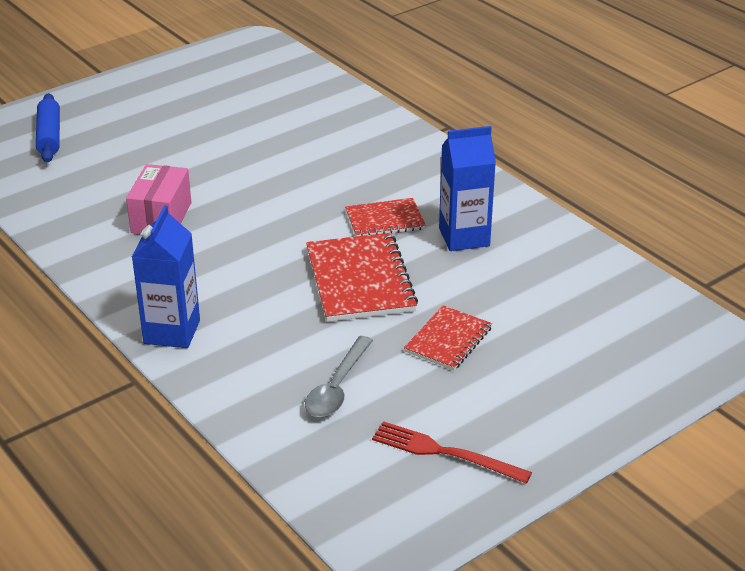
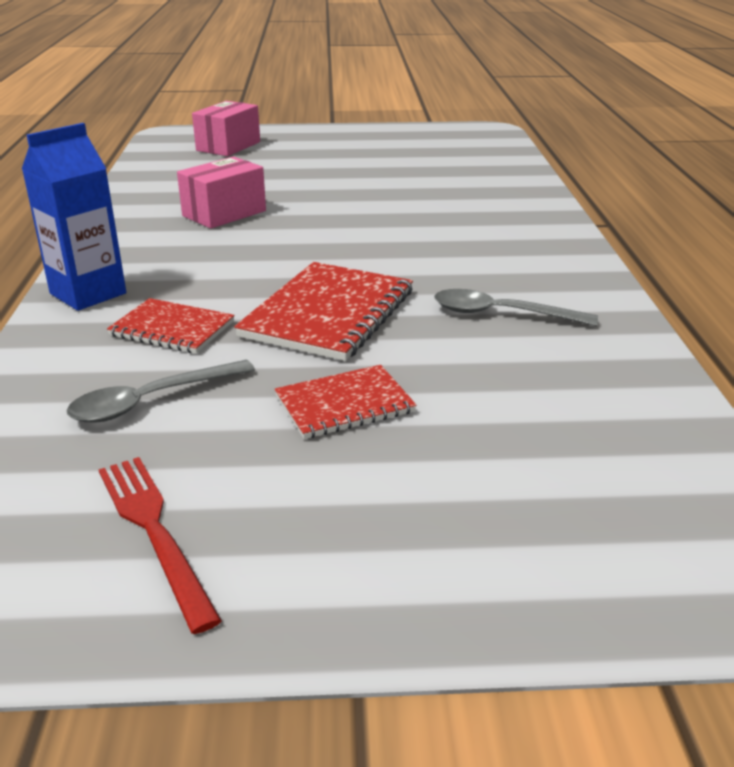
camera: 35 degrees right, 5 degrees down
(49, 136) = (228, 146): blue rolling pin -> pink box
(385, 220) = (430, 273): red notebook -> red notebook (172, 328)
(464, 237) = (502, 314): blue carton -> grey spoon

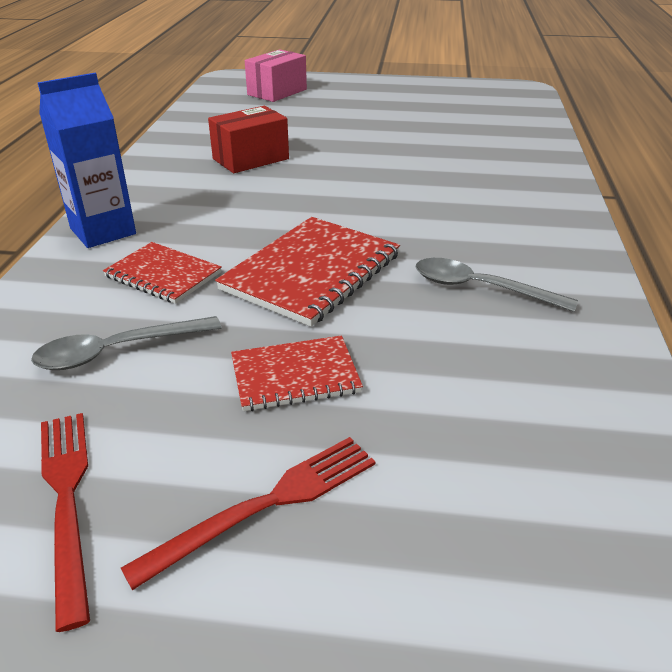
camera: 10 degrees right, 5 degrees up
(224, 213) = (251, 159): pink box -> red box
(355, 512) = (266, 505): none -> red fork

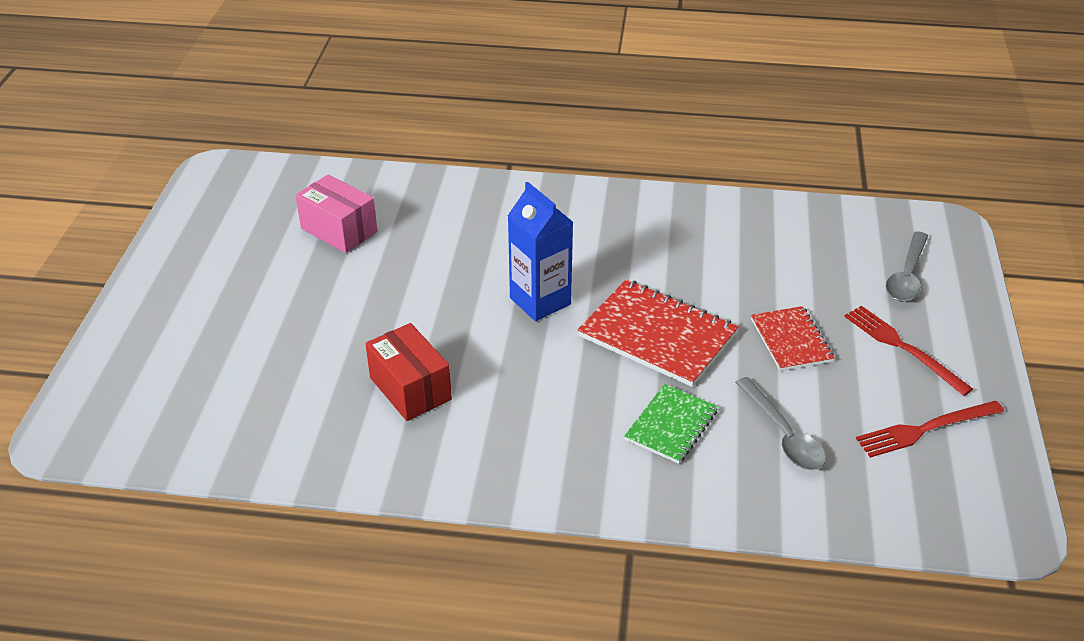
camera: 90 degrees left, 5 degrees up
(103, 231) = (592, 484): blue carton -> blue carton (540, 301)
(163, 275) = (671, 425): red notebook -> green notebook
(277, 92) = (162, 379): pink box -> pink box (339, 230)
(480, 288) = (671, 250): grey spoon -> grey spoon (907, 276)

